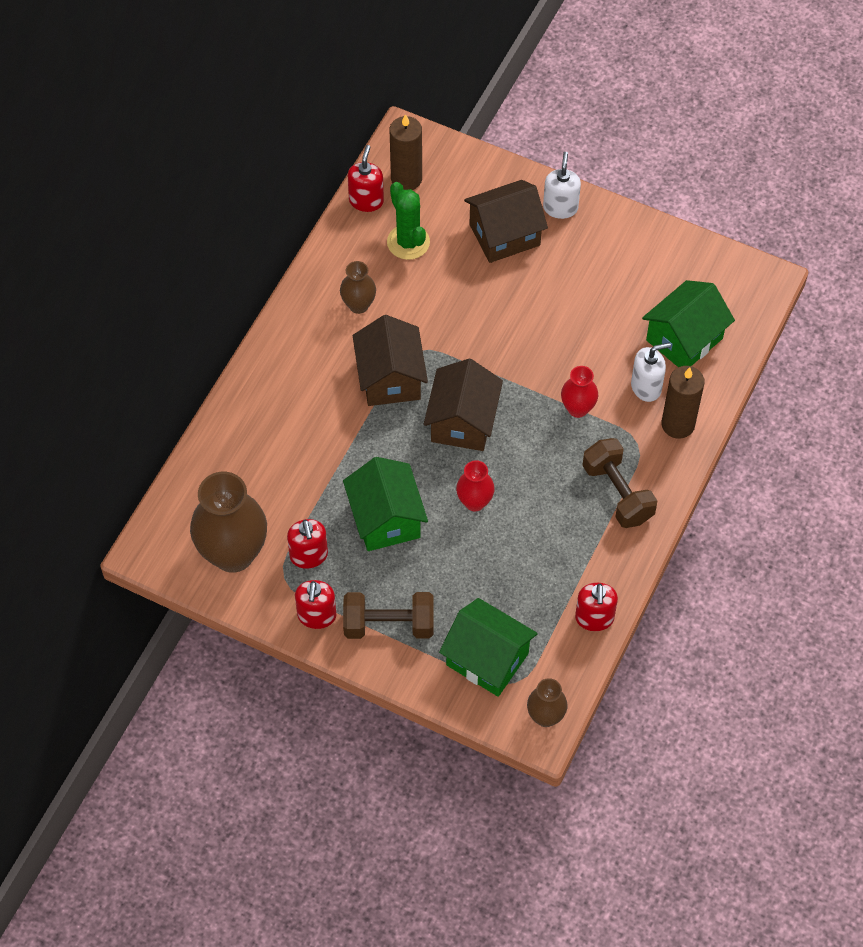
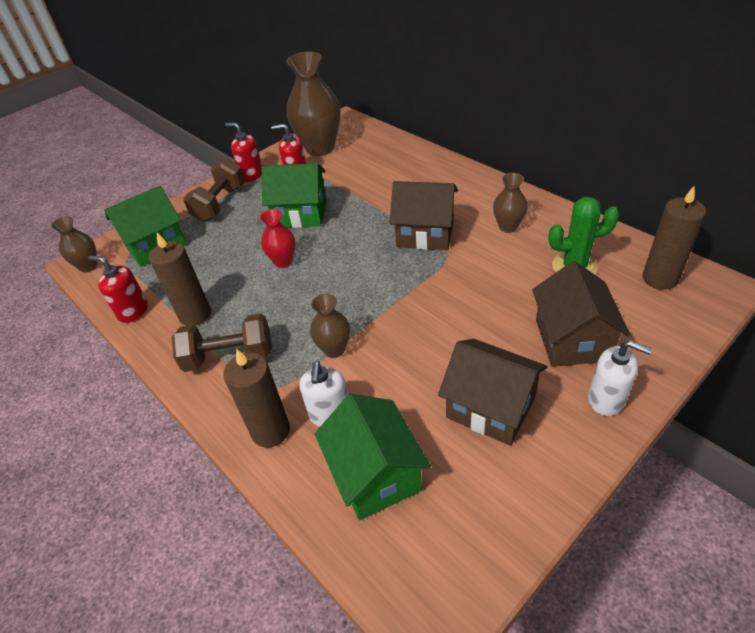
camera: 115 degrees right, 15 degrees down
(366, 201) = (631, 247): red soap dispenser -> none
(462, 421) = (362, 268): brown house -> brown house (490, 407)
(577, 408) = (334, 349): red vase -> brown vase
(578, 552) = (195, 315): none -> brown candle

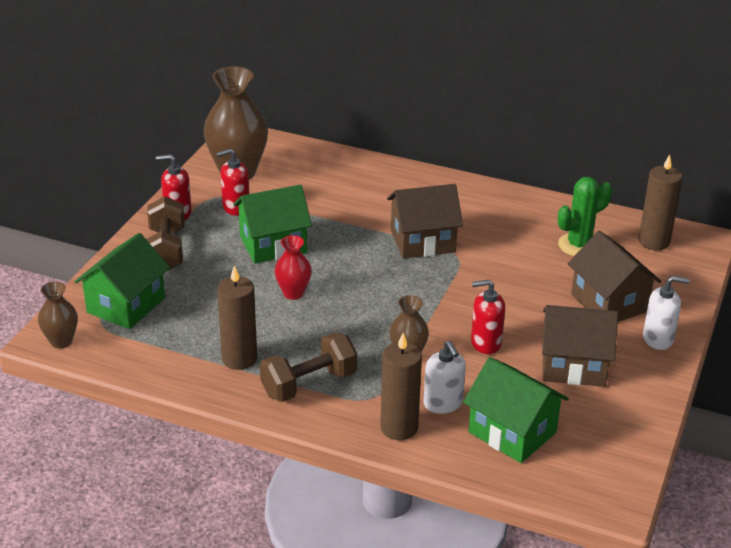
camera: 30 degrees left, 10 degrees down
(133, 311) = (164, 370): red soap dispenser -> red soap dispenser (485, 343)
(508, 227) = (499, 221): brown vase -> none

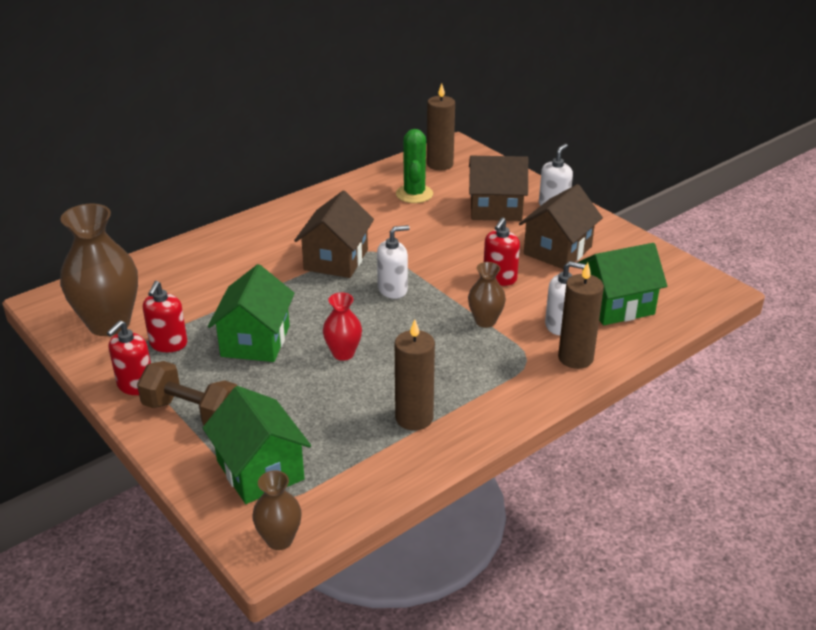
camera: 60 degrees left, 0 degrees up
(309, 384) = (483, 388): brown dumbbell -> none
(407, 287) = (393, 289): none -> white soap dispenser

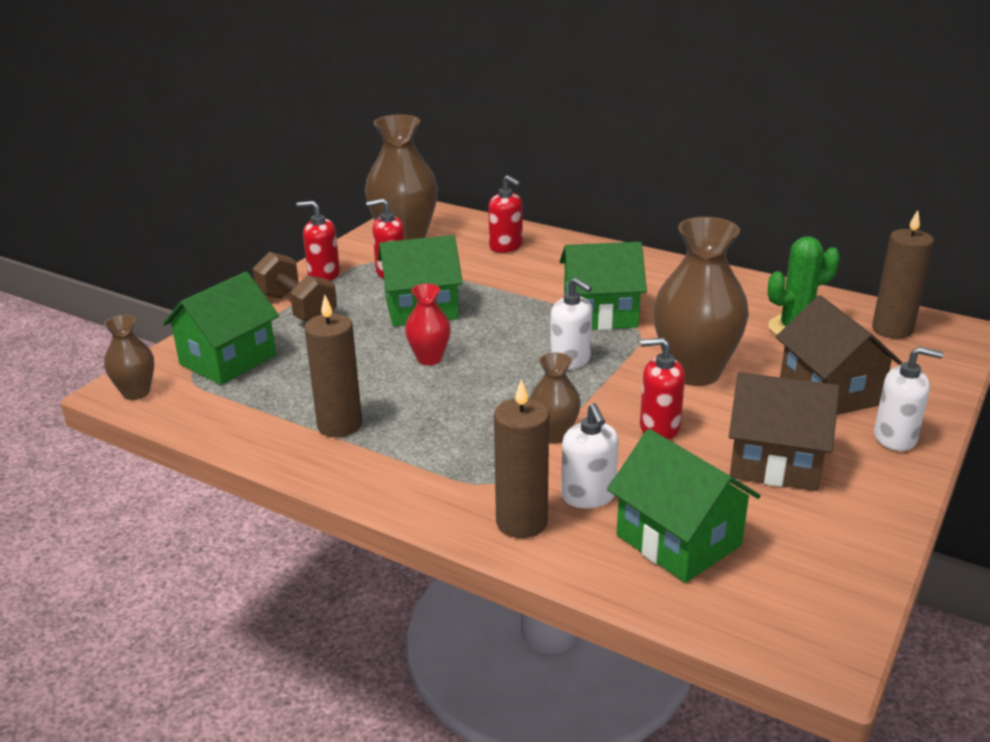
camera: 70 degrees right, 5 degrees down
(179, 272) = (506, 246): none -> red soap dispenser
(192, 412) = (297, 308): brown dumbbell -> brown dumbbell turned 45 degrees counterclockwise
(336, 260) = (600, 314): brown house -> green house
(443, 246) = (694, 372): none -> brown vase

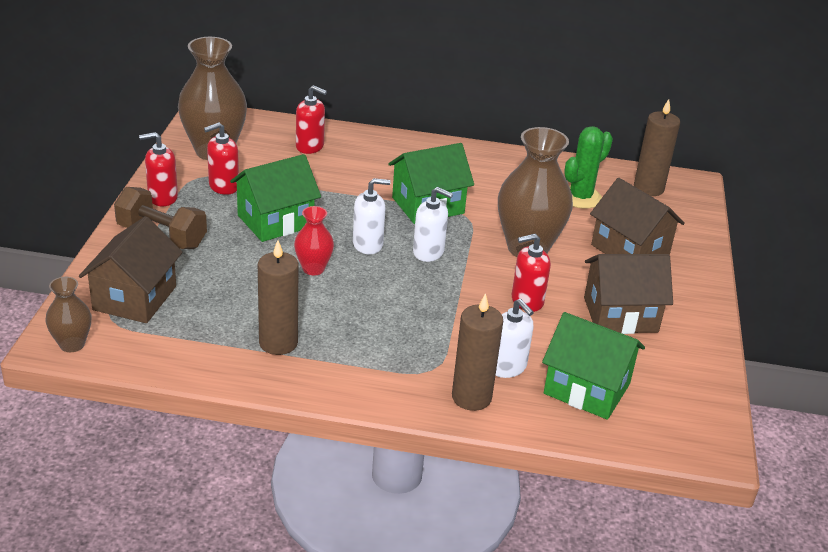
camera: 25 degrees left, 5 degrees up
(228, 360) = (135, 298): green house -> brown house
(554, 435) = (454, 321): brown vase -> none
(895, 438) = (689, 280): white soap dispenser -> white soap dispenser (368, 244)

